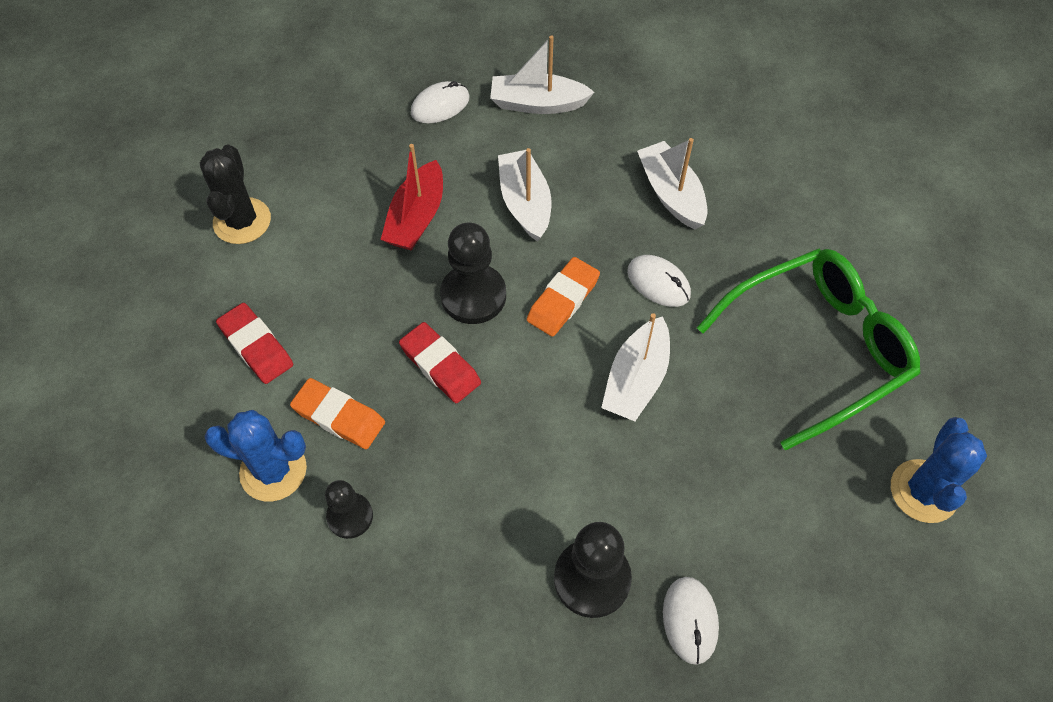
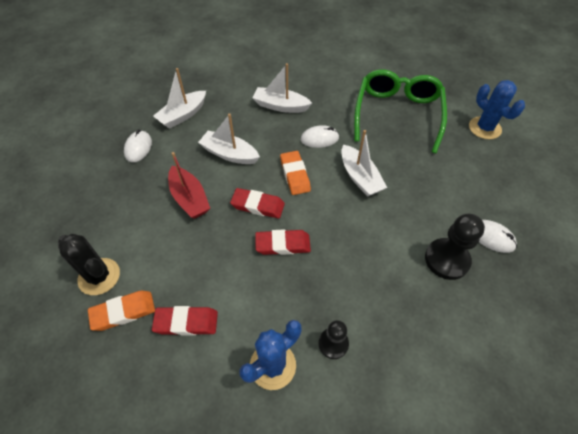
camera: 50 degrees left, 5 degrees down
(339, 417) = (269, 309): orange eraser -> orange eraser (123, 312)
(473, 295) = (258, 205): black pawn -> red eraser

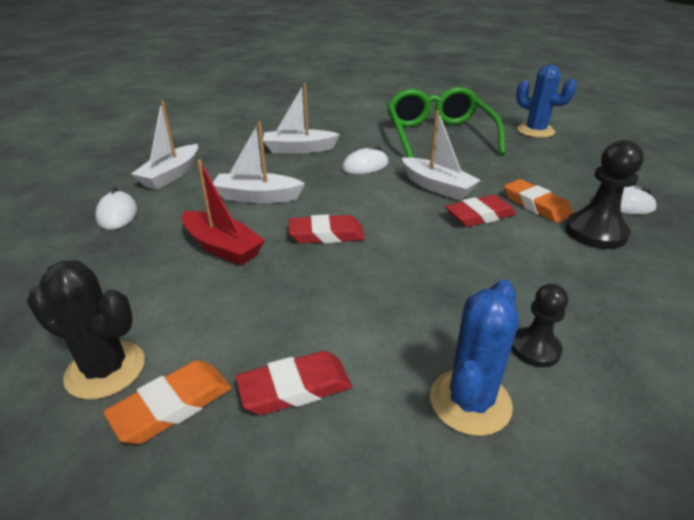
camera: 20 degrees left, 20 degrees down
(283, 244) = (386, 264): red eraser -> red eraser (479, 216)
(295, 175) = (356, 199): orange eraser -> orange eraser (536, 205)

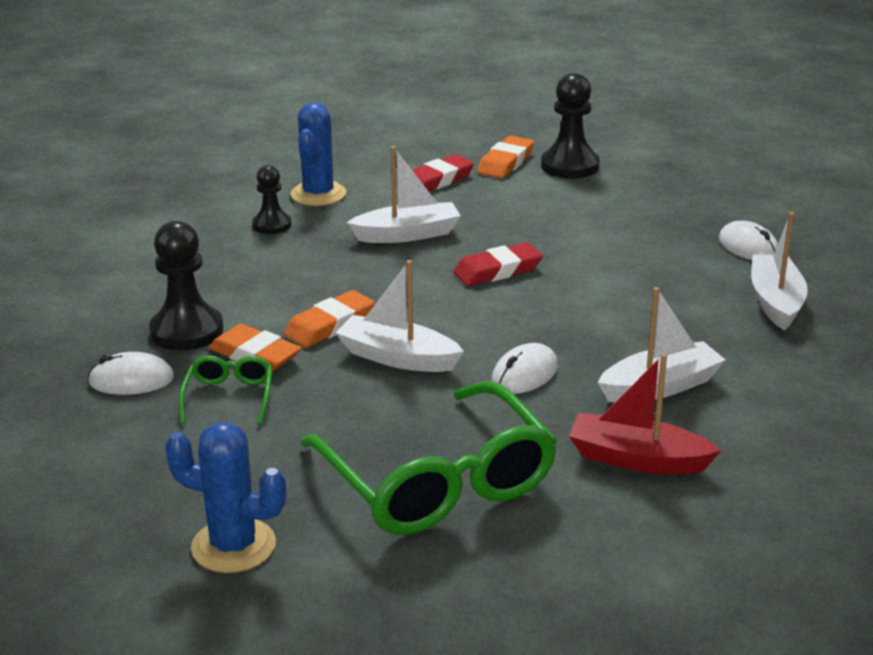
camera: 160 degrees right, 5 degrees down
(105, 370) = (570, 166): black cactus -> black pawn
(222, 247) = (590, 240): red boat -> red boat (637, 459)
(257, 197) = (623, 296): white boat -> white boat (407, 234)
(479, 216) = (330, 325): red eraser -> orange eraser
(550, 184) = (229, 397): none -> green glasses

